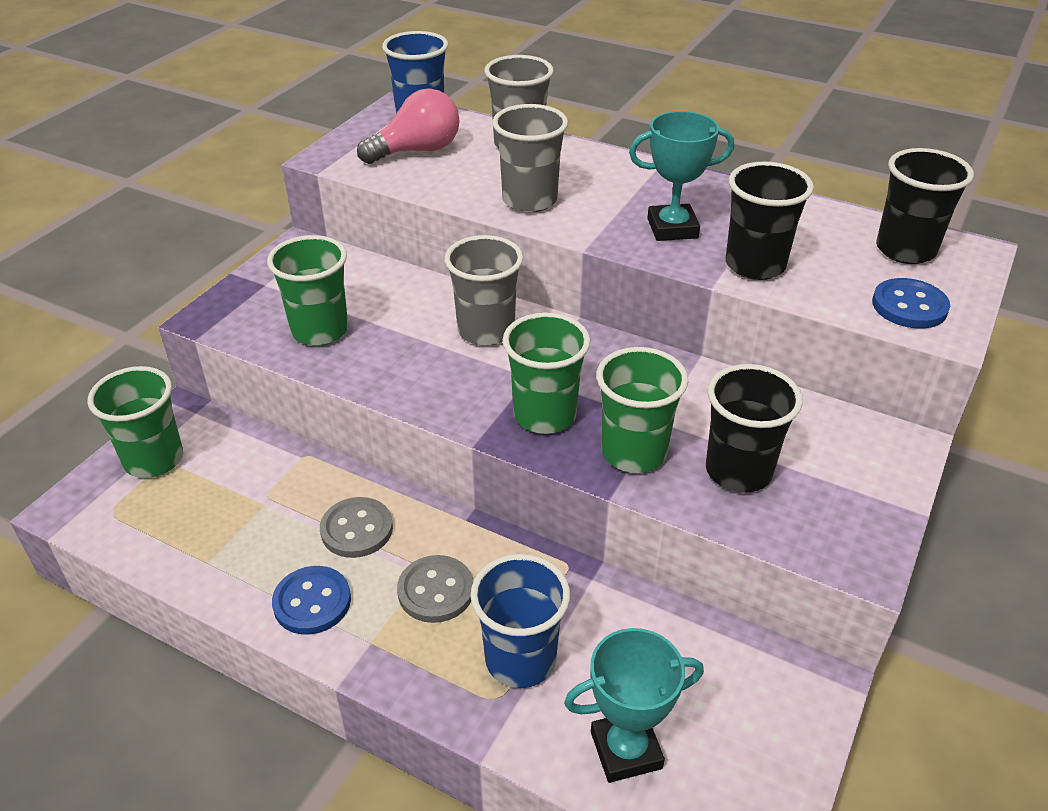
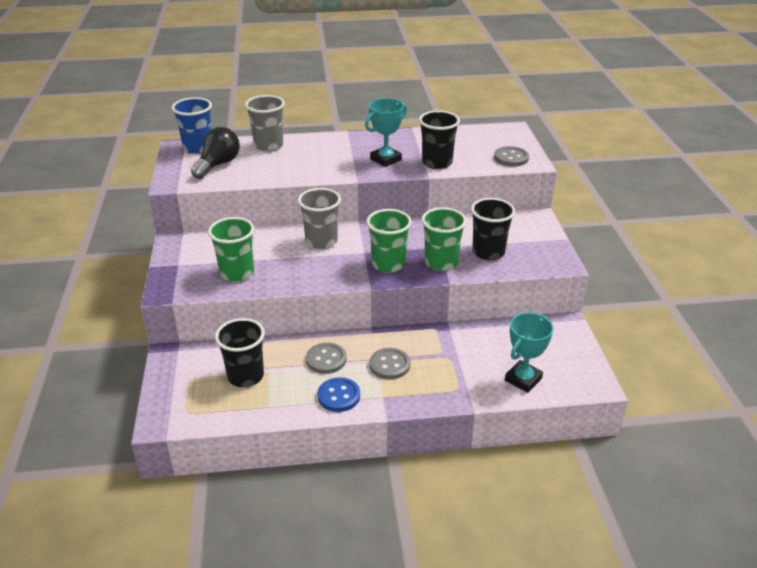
camera: 35 degrees left, 5 degrees down
(154, 460) = (182, 380): green cup -> none
(417, 151) = (218, 165): pink light bulb -> black light bulb
(520, 660) = (452, 371): blue cup -> none
(529, 200) = (306, 169): grey cup -> none
(905, 250) = (488, 137): black cup -> black cup (245, 376)
(909, 306) = (511, 158): blue button -> grey button

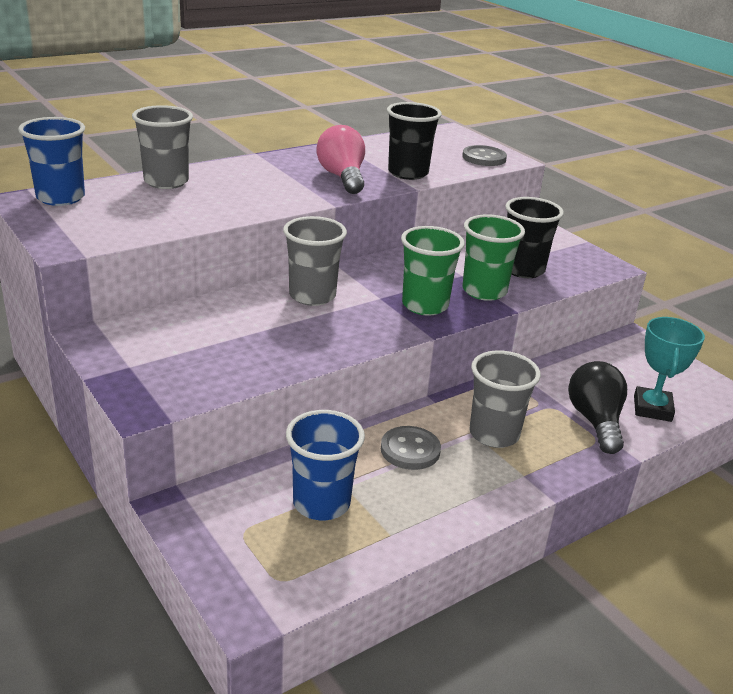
camera: 30 degrees left, 5 degrees down
(218, 165) = (115, 213): black light bulb -> black light bulb (595, 421)
(237, 273) = (233, 358): green cup -> none
(245, 376) = (321, 503): black cup -> blue cup
(339, 396) = (469, 491): blue button -> none
(385, 159) = (342, 177): turquoise trophy -> pink light bulb
(389, 365) = (494, 434): grey button -> grey cup

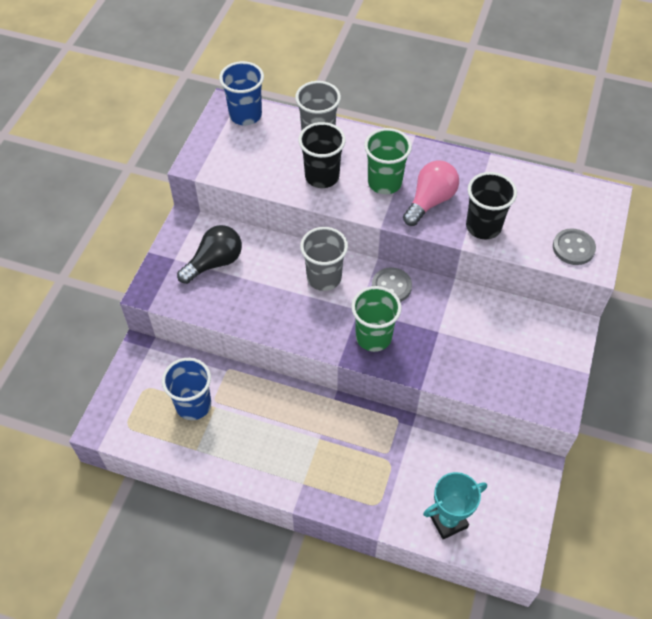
camera: 55 degrees right, 25 degrees up
(410, 450) = (274, 415): grey button -> grey button (391, 286)
(484, 291) = (428, 356): green cup -> green cup (384, 182)
(494, 434) = (329, 447): grey cup -> none
(523, 270) = (487, 360): black cup -> black cup (322, 176)
(595, 421) = (398, 494): black light bulb -> black light bulb (214, 263)

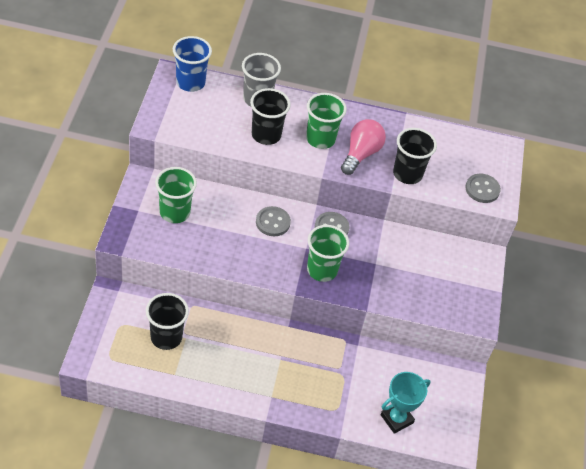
camera: 15 degrees left, 5 degrees down
(193, 405) = (166, 337): blue cup -> black cup
(214, 263) = (175, 212): black light bulb -> green cup
(324, 278) = (273, 222): grey cup -> grey button

